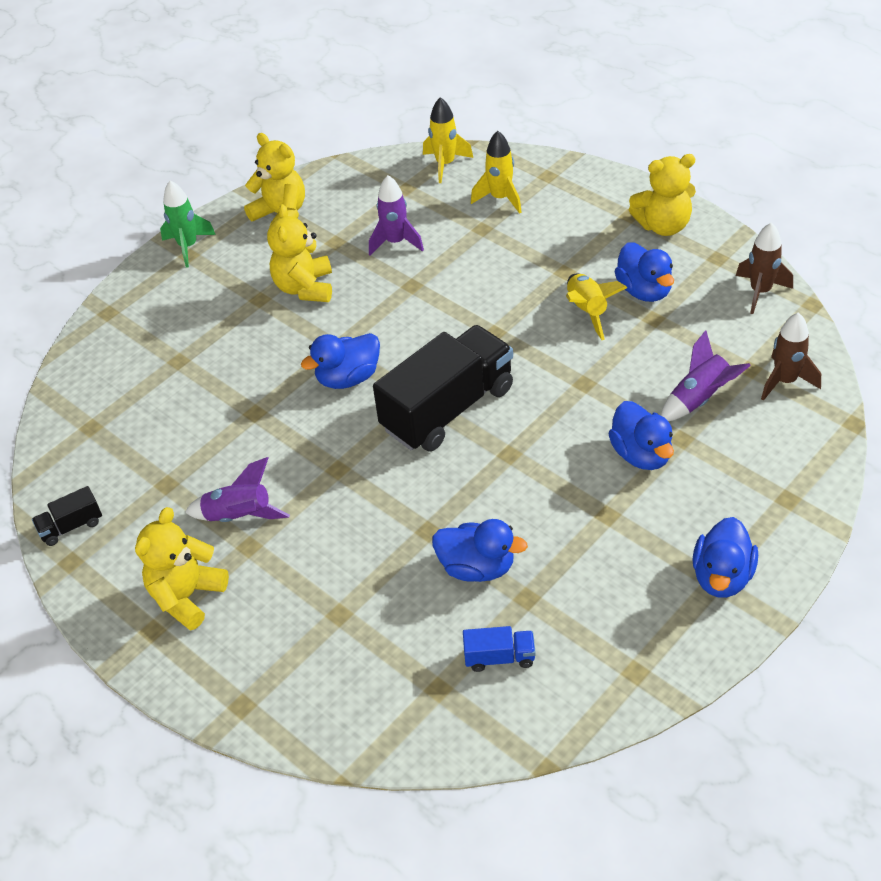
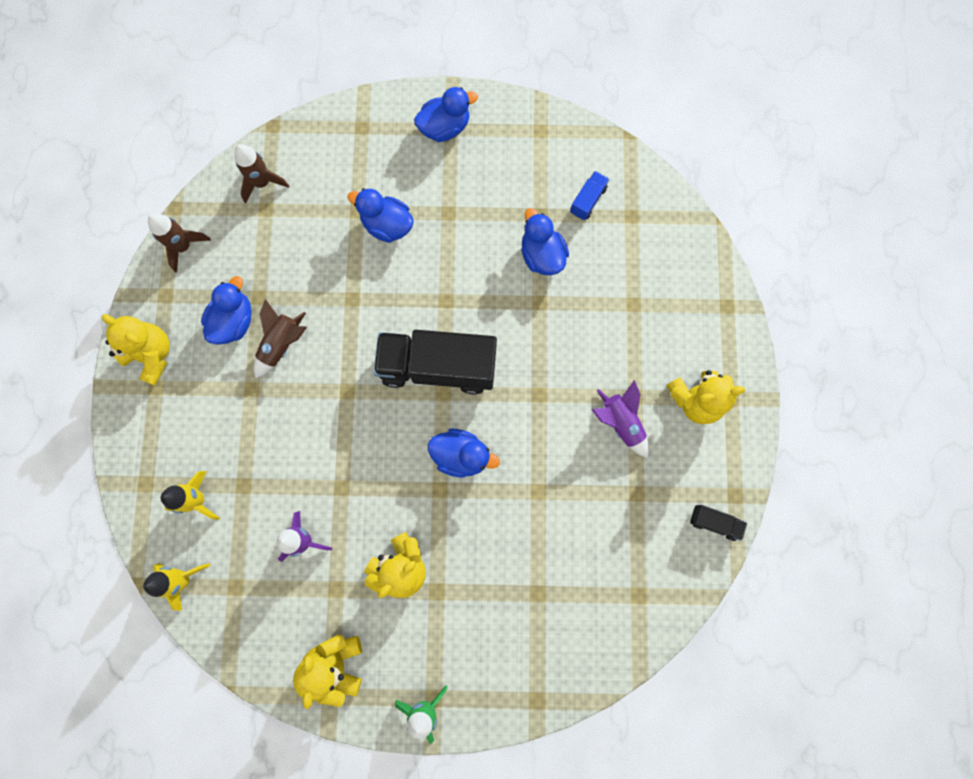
camera: 135 degrees left, 30 degrees up
(499, 657) = (588, 200): blue truck -> blue truck turned 75 degrees clockwise
(587, 311) = (282, 344): yellow rocket -> brown rocket
(641, 454) = (387, 225): blue duck -> blue duck turned 90 degrees counterclockwise
(699, 399) = (315, 222): purple rocket -> none

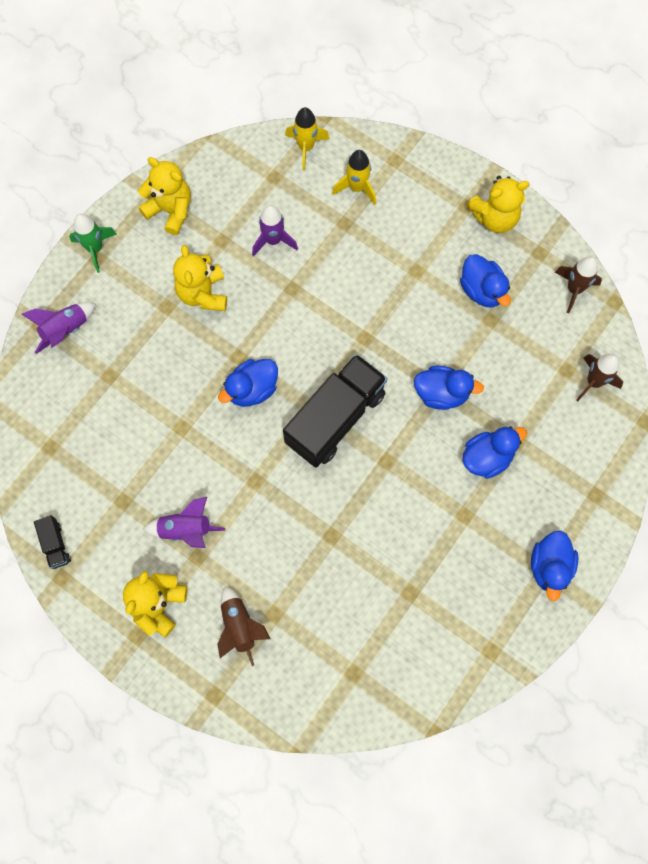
camera: 125 degrees right, 5 degrees down
(282, 344) = (438, 313): brown rocket -> brown rocket (239, 626)
(524, 671) = (65, 330): none -> purple rocket
(542, 255) = (372, 567): blue duck -> blue duck (441, 393)
(588, 200) = (395, 644): blue truck -> none
(714, 522) = (55, 545): black truck -> black truck turned 75 degrees counterclockwise

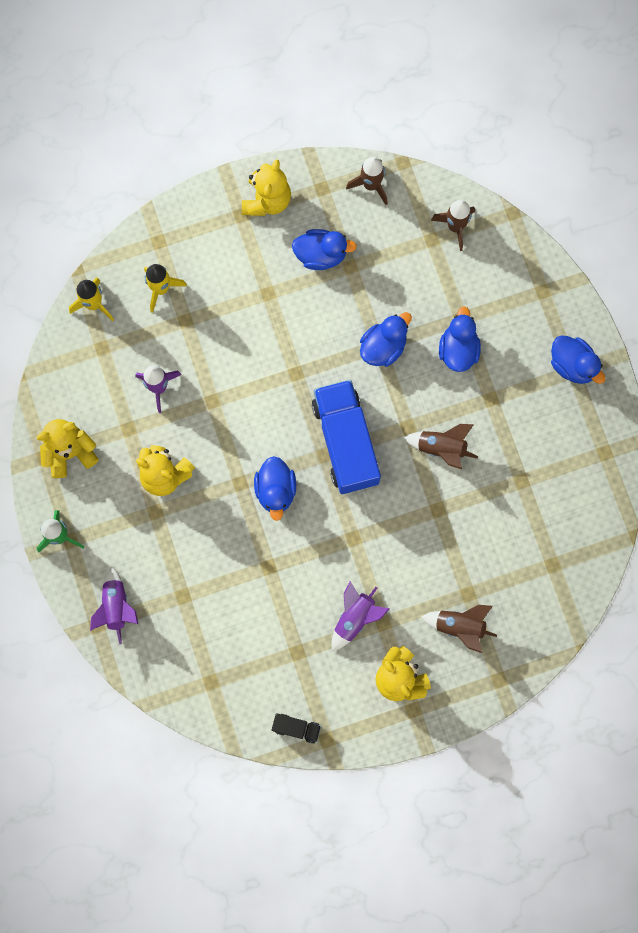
camera: 55 degrees left, 5 degrees up
(335, 418) = (345, 442): black truck -> blue truck
(389, 502) = (441, 448): none -> brown rocket

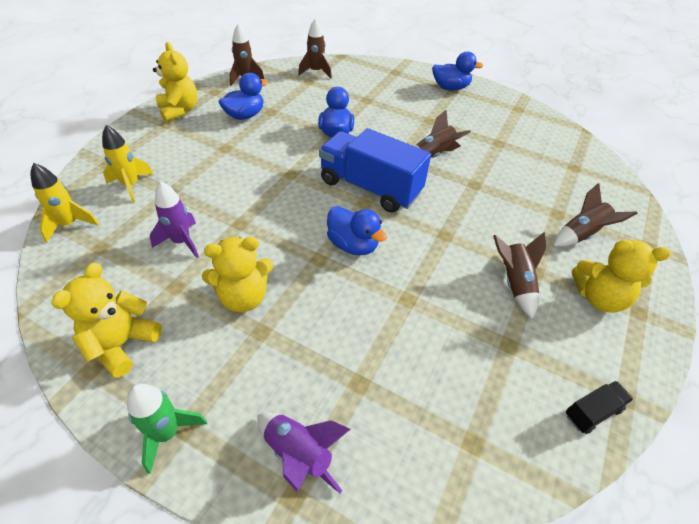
camera: 45 degrees left, 30 degrees down
(355, 618) = (514, 283): purple rocket -> brown rocket
(458, 349) = (382, 112): blue duck -> none

